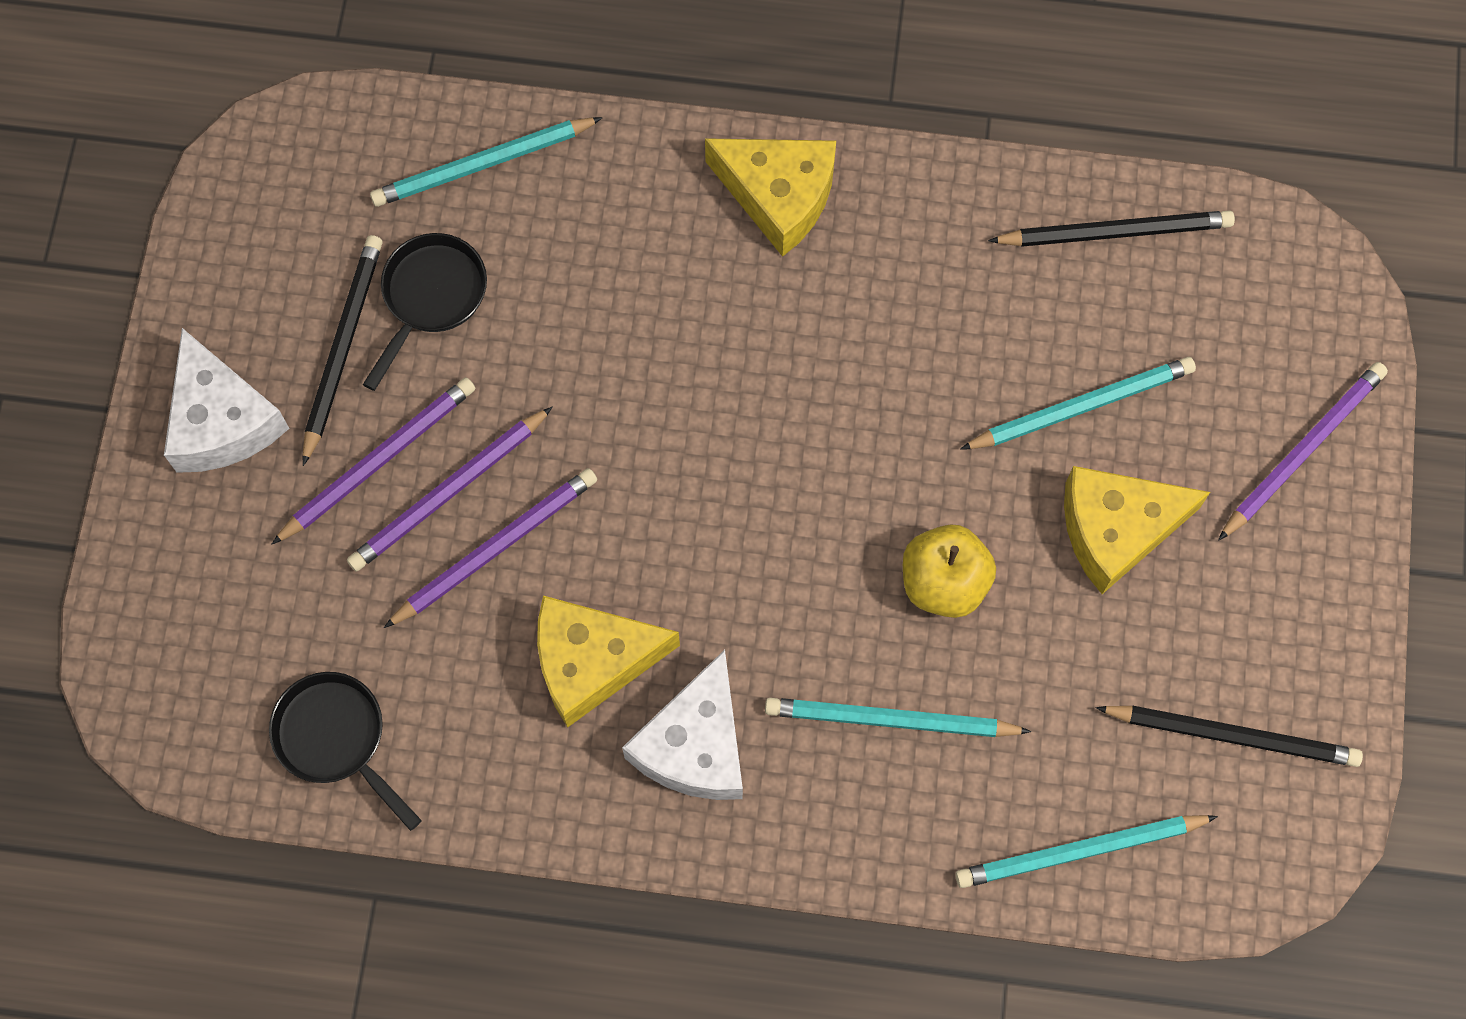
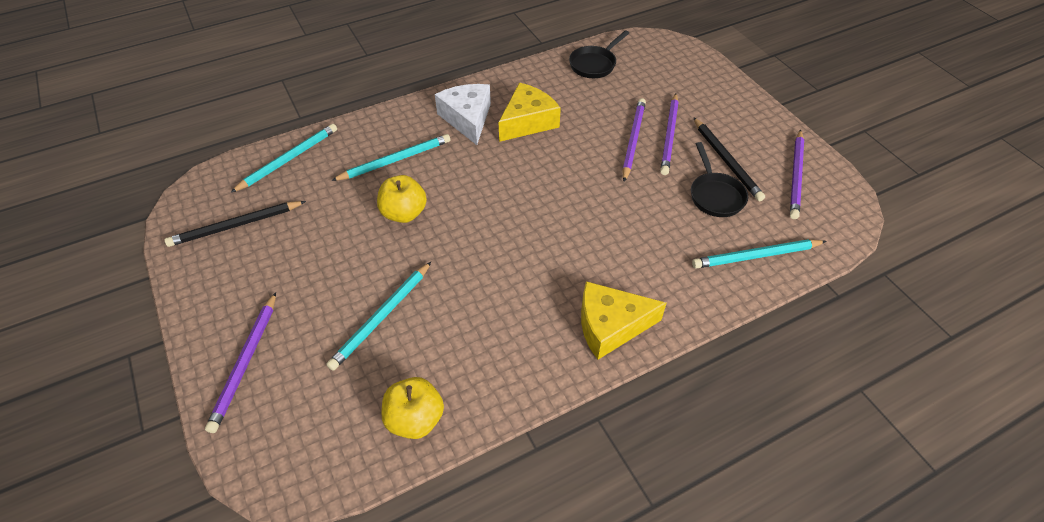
camera: 145 degrees right, 20 degrees down
(222, 421) = (738, 118): white cheese -> none
(336, 739) = (594, 64): black pan -> black pan turned 120 degrees clockwise
(483, 165) = (756, 256): turquoise pencil -> turquoise pencil turned 135 degrees counterclockwise
(495, 548) = (597, 134): purple pencil -> purple pencil (796, 176)
(1115, 232) = (415, 419): black pencil -> yellow apple
(1116, 529) = (333, 274): yellow cheese -> none

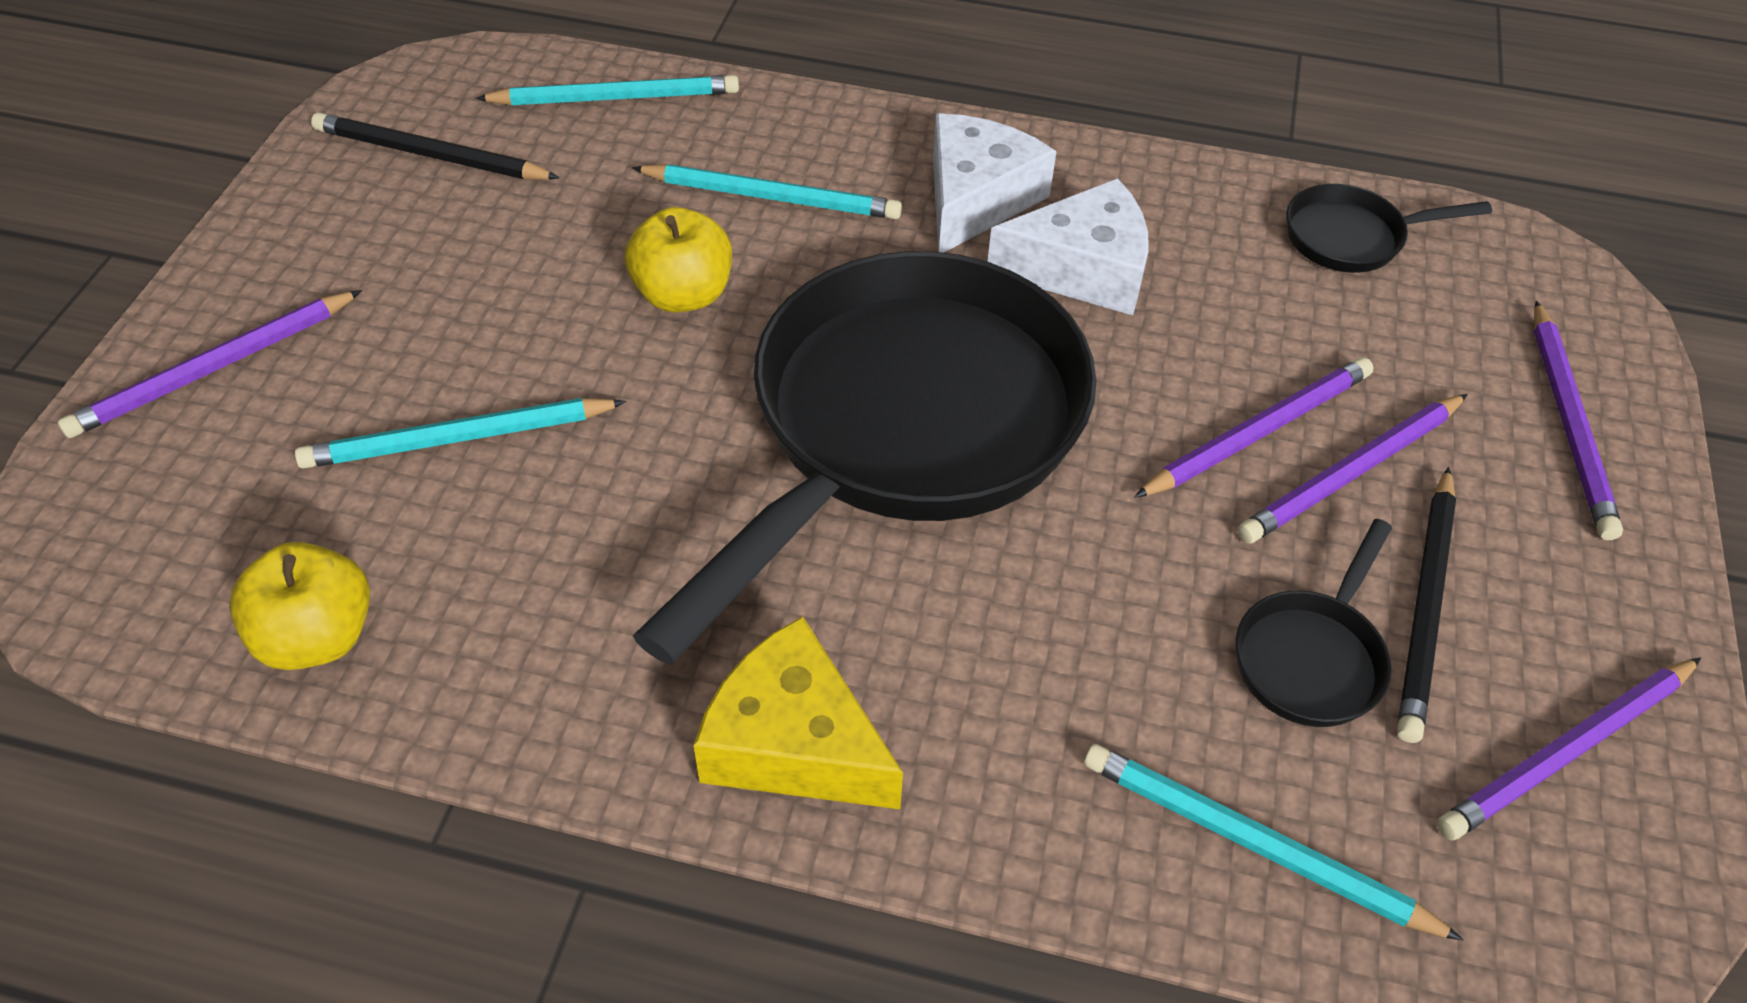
camera: 40 degrees right, 0 degrees up
(528, 122) = (1082, 269): yellow cheese -> white cheese
(531, 208) = (903, 427): none -> black pan
(706, 85) = (1569, 423): none -> purple pencil

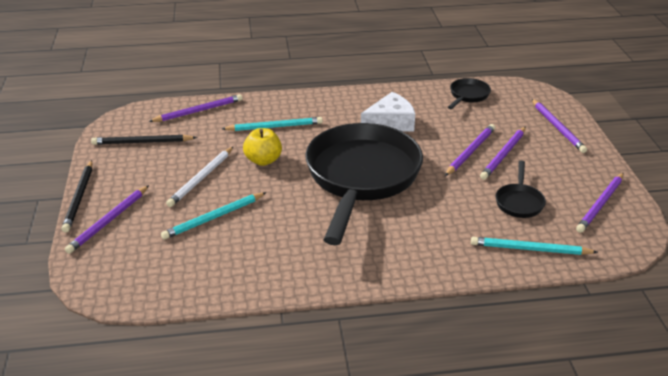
camera: 20 degrees left, 15 degrees down
(317, 637) = (205, 282): yellow apple -> none
(501, 306) = (201, 178): none -> white pencil
(615, 98) = (198, 111): turquoise pencil -> purple pencil
(793, 742) = (381, 264): yellow cheese -> none
(976, 198) = (343, 112): white cheese -> none
(1352, 237) = (468, 95): black pan -> black pan turned 150 degrees clockwise
(1426, 606) = (543, 181): black pencil -> black pencil (79, 198)

